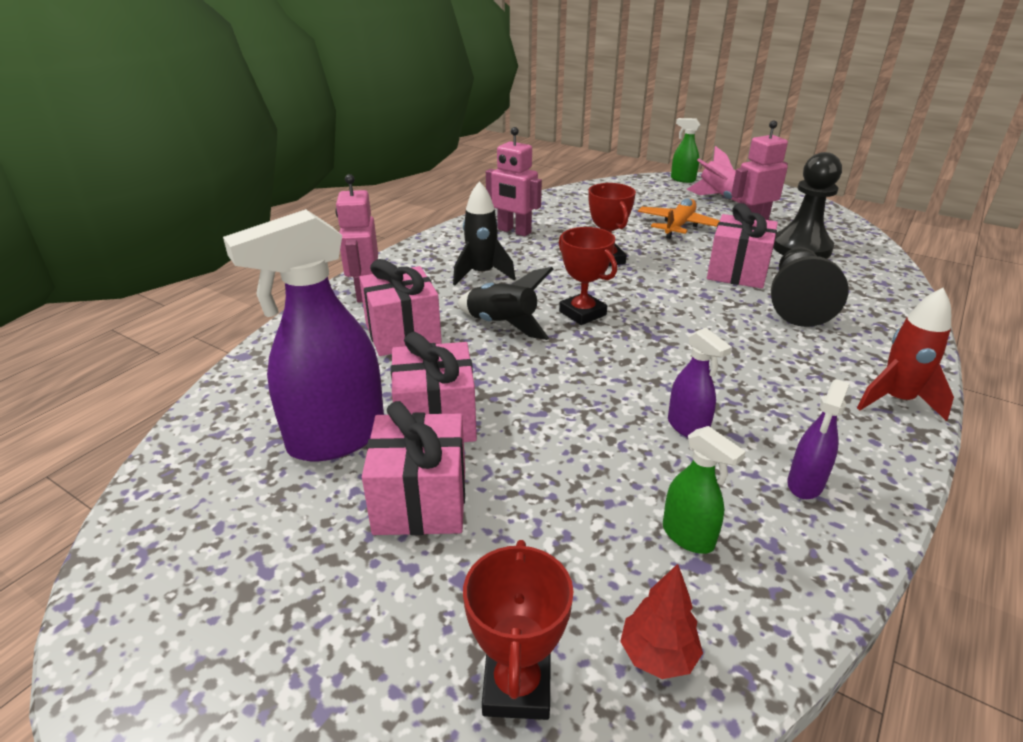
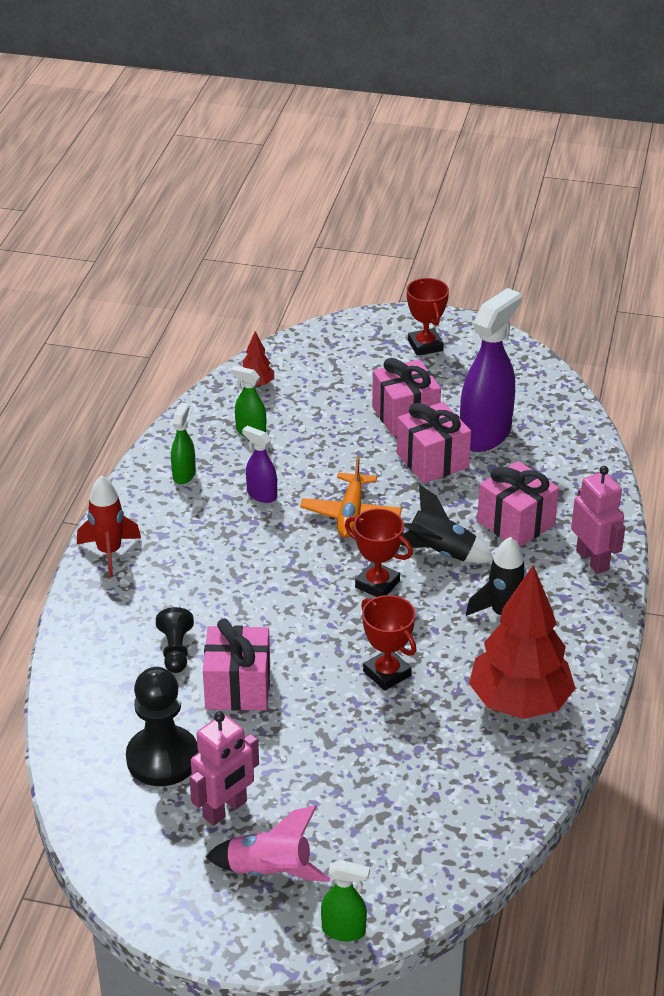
camera: 160 degrees right, 5 degrees up
(514, 231) = (519, 703): pink robot -> red tree
(517, 686) = (313, 363): red trophy -> red trophy (425, 346)
(678, 226) = (320, 771): orange plane -> orange plane (351, 514)
(797, 303) = (176, 650): black pawn -> black pawn, size x0.56
(805, 484) = (184, 474): purple spray bottle -> green spray bottle

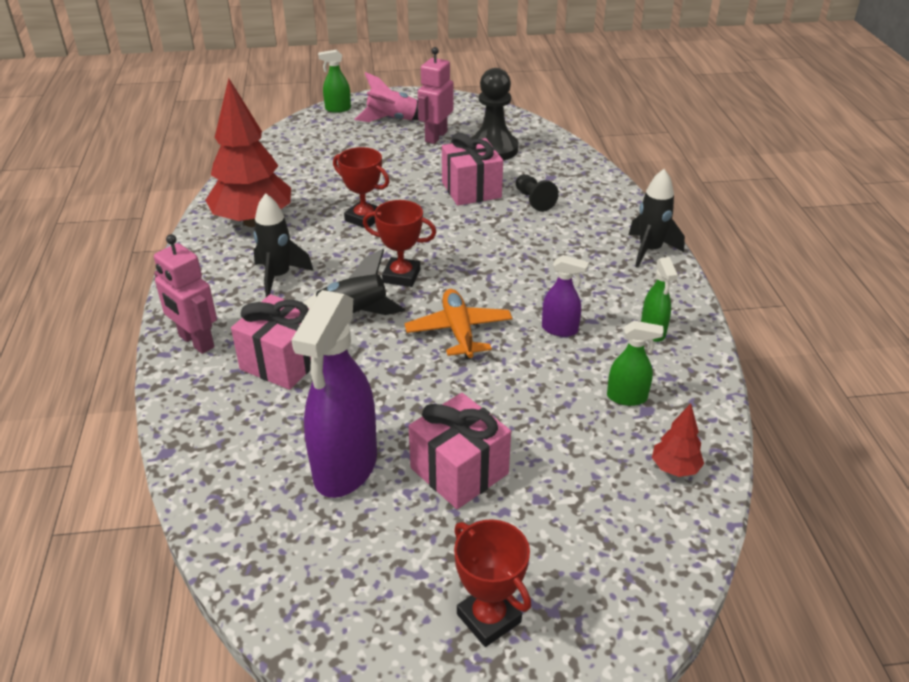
camera: 160 degrees right, 0 degrees up
(109, 552) = (649, 250): red rocket -> black rocket
(432, 460) = (399, 414): pink gift -> none

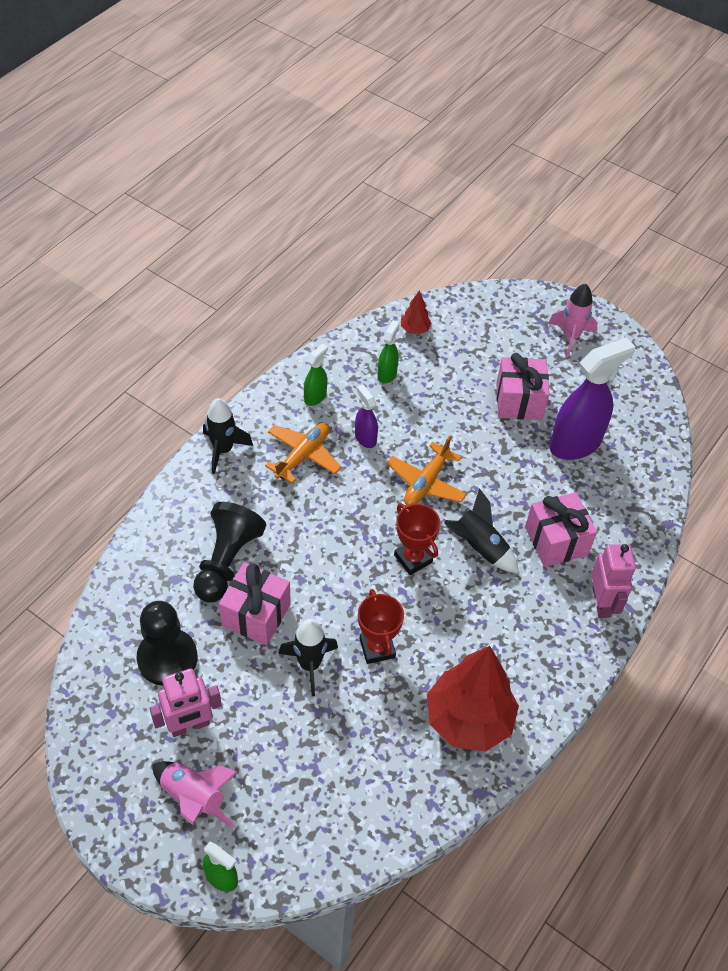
camera: 140 degrees left, 15 degrees up
(278, 277) = (500, 627): black rocket -> black rocket (310, 664)
(489, 618) = (570, 337): red trophy -> pink rocket
(534, 200) = (227, 561): black pawn -> black pawn, size x1.78
(587, 284) = (303, 456): none -> orange plane
(627, 397) = (387, 374): green spray bottle -> green spray bottle turned 60 degrees clockwise

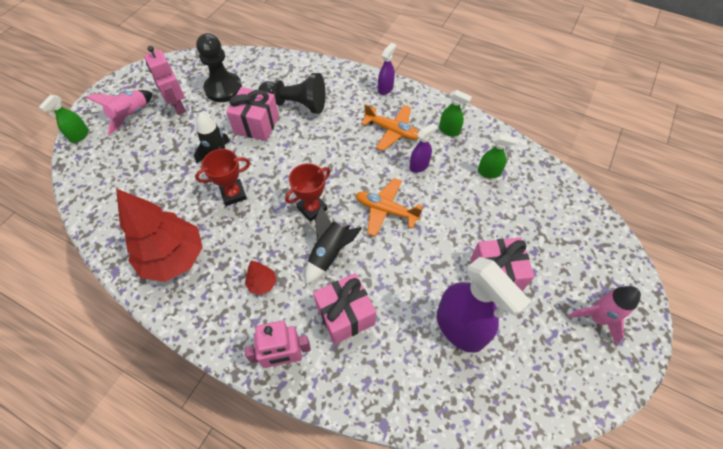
camera: 85 degrees right, 5 degrees up
(223, 450) = (385, 88): black rocket -> purple spray bottle
(414, 329) = (546, 186): red tree -> red tree (262, 284)

